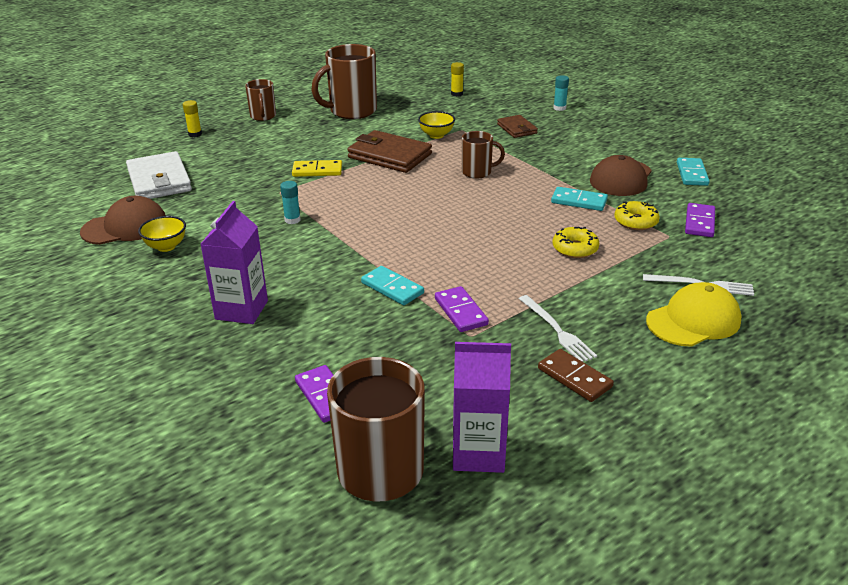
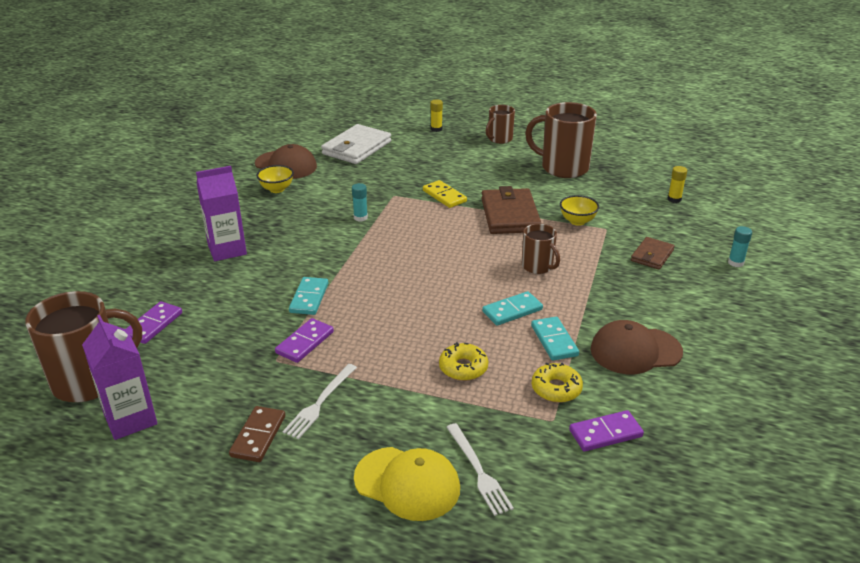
camera: 55 degrees right, 0 degrees up
(692, 174) = (710, 396): turquoise domino -> turquoise domino (512, 311)

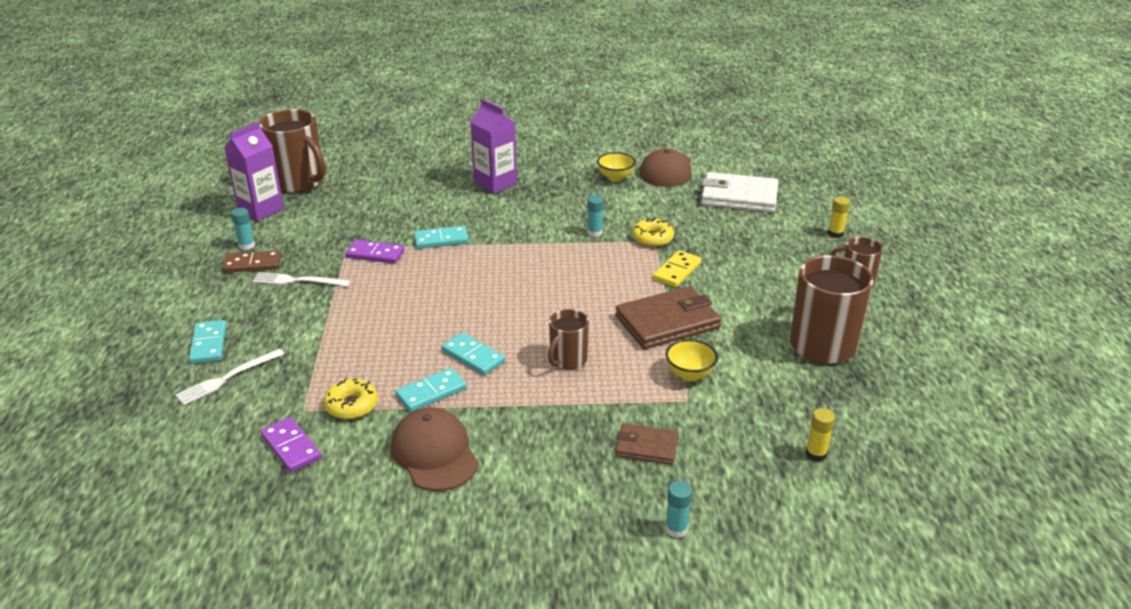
camera: 70 degrees right, 0 degrees up
(153, 324) = (374, 184): purple domino -> none
(210, 438) = (247, 245): none -> turquoise glue stick
(407, 483) = (208, 344): yellow cap -> turquoise domino
(463, 368) = (367, 343): yellow donut -> yellow donut (652, 238)

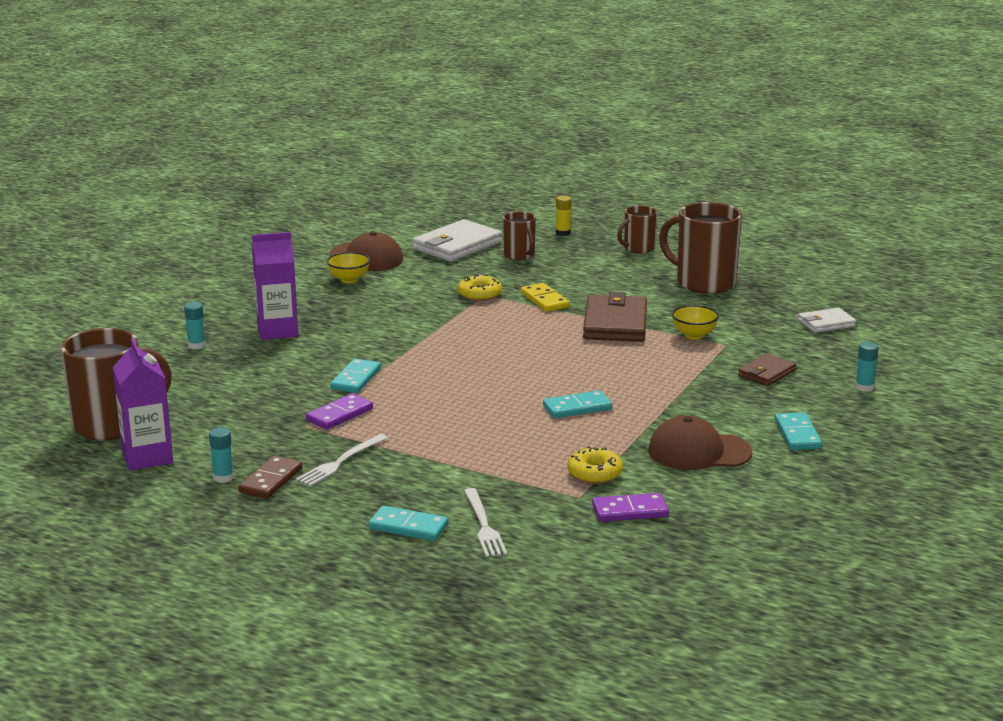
camera: 60 degrees left, 10 degrees down
(431, 392) = (612, 436): turquoise domino -> turquoise domino (797, 434)
(567, 360) = (625, 372): brown mug -> brown mug (519, 255)
(594, 232) = (437, 313): turquoise glue stick -> turquoise glue stick (196, 345)
(816, 454) = (826, 323): yellow glue stick -> white wallet

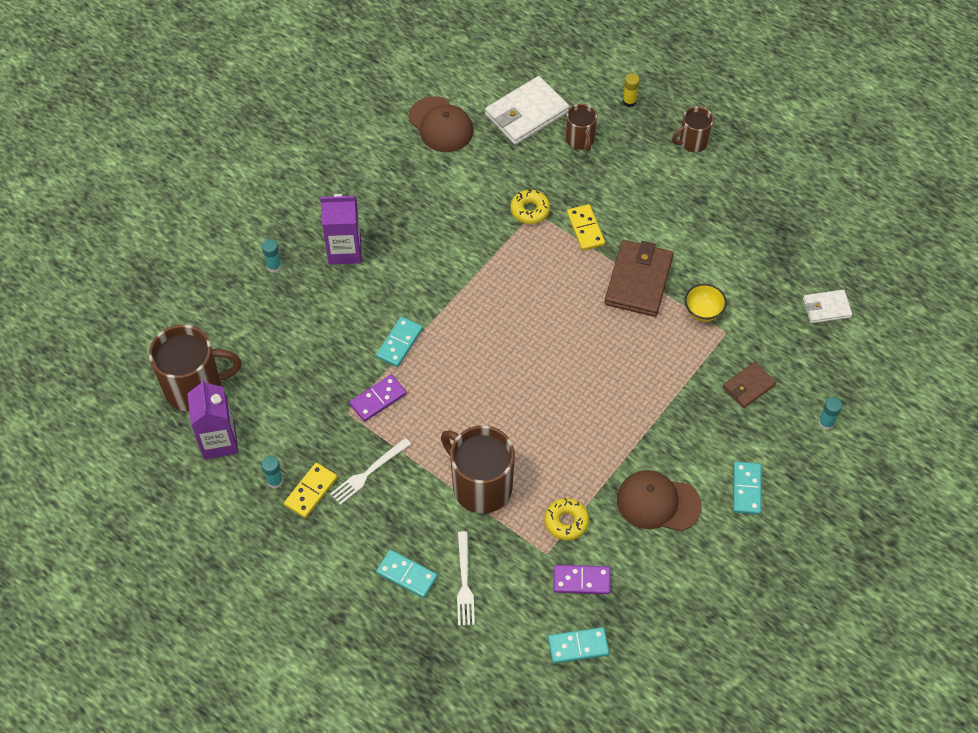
camera: 10 degrees right, 35 degrees up
(271, 480) = (311, 491): brown domino -> yellow domino
(349, 280) = (419, 166): yellow bowl -> none
(577, 408) = (574, 418): turquoise domino -> turquoise domino (578, 646)
(704, 283) = (736, 217): brown mug -> brown mug (481, 486)

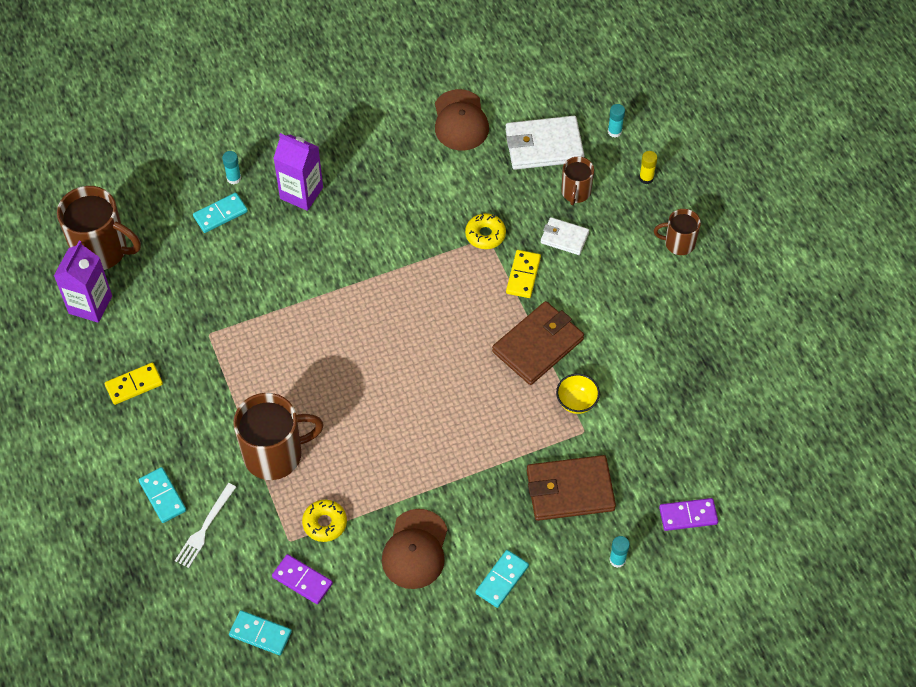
camera: 30 degrees right, 0 degrees up
(275, 481) = (111, 361): turquoise glue stick -> turquoise glue stick (614, 131)
(368, 472) = (191, 394): white fork -> none
(378, 399) = (241, 335): purple domino -> purple domino (688, 515)
(399, 343) = (292, 296): turquoise domino -> turquoise domino (220, 214)
(481, 486) = (274, 454): brown mug -> brown mug turned 90 degrees clockwise
(658, 502) = (415, 549): brown cap -> brown cap turned 120 degrees counterclockwise
(748, 386) = (570, 490): brown wallet -> brown wallet, size x1.78
(826, 308) = (694, 456): white wallet -> white wallet (564, 237)

